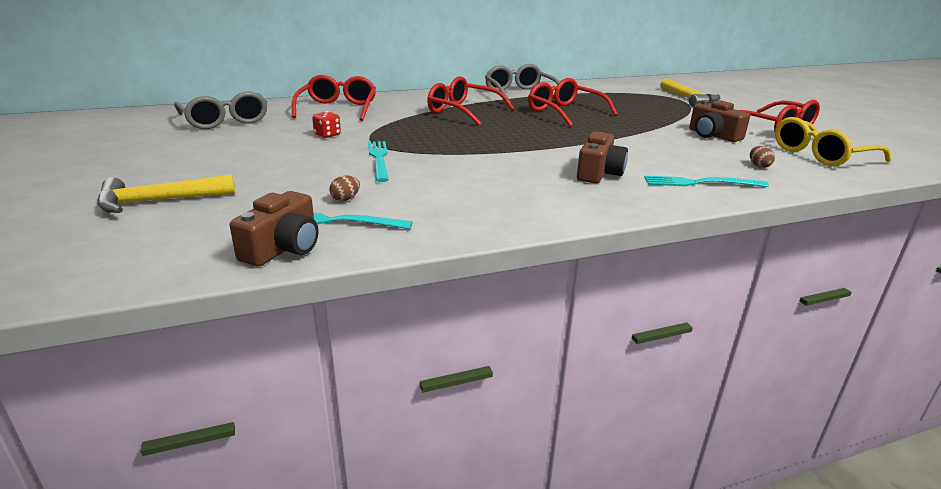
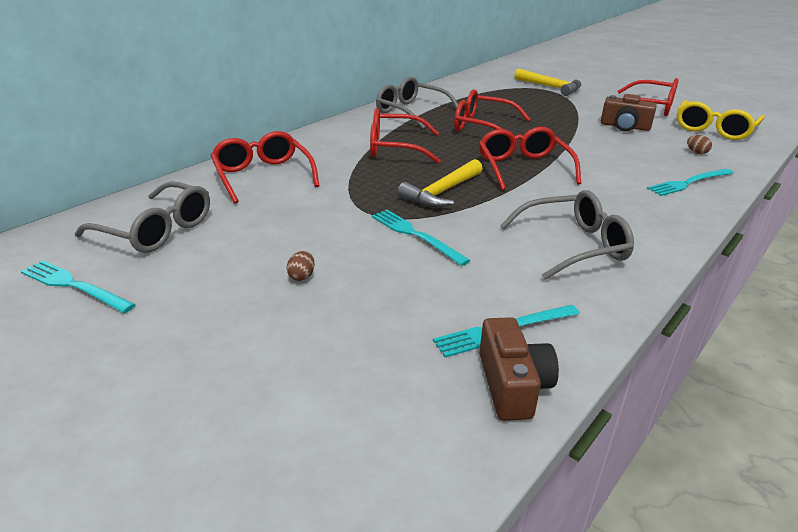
camera: 30 degrees left, 5 degrees up
(139, 134) = (74, 286): none -> turquoise fork
(159, 201) = (282, 378): yellow hammer -> yellow hammer (442, 192)
(327, 135) = (312, 217): red dice -> none
(345, 199) = (467, 299): brown egg -> brown egg (302, 276)
(493, 193) = (574, 245): none -> grey glasses
(548, 142) = (523, 168): none -> red glasses
(599, 173) = (612, 194): brown camera -> none

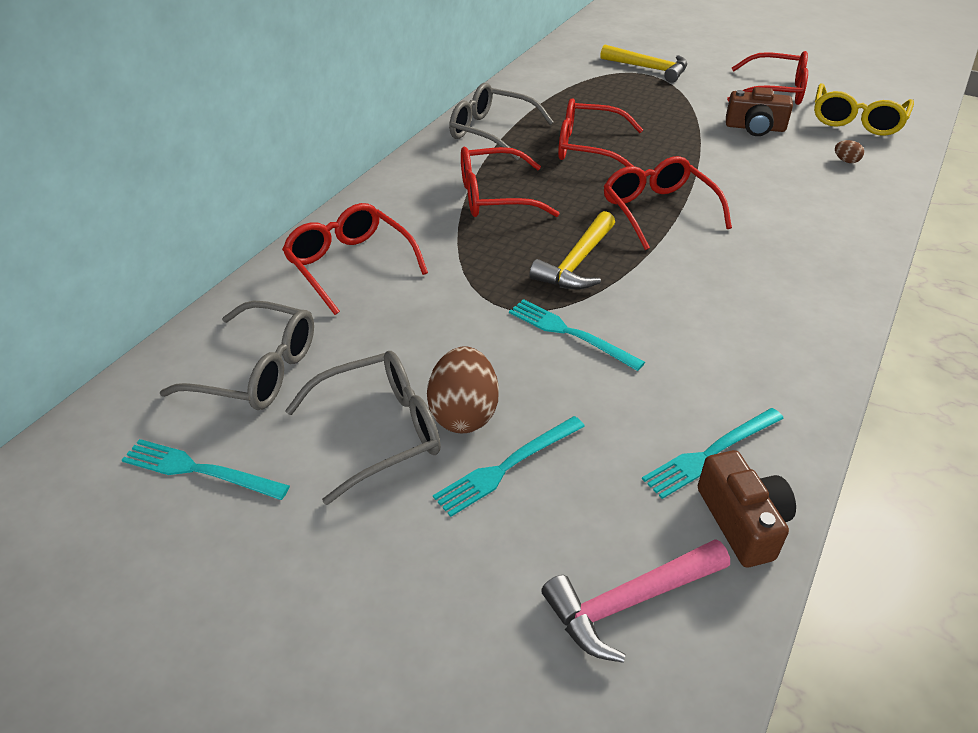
camera: 10 degrees left, 10 degrees up
(302, 276) = (464, 414): brown egg -> brown egg, size x2.26
(380, 430) = (629, 601): none -> pink hammer
(574, 245) = (750, 323): grey glasses -> grey glasses (380, 431)
(689, 183) = (848, 210): turquoise fork -> turquoise fork (507, 467)

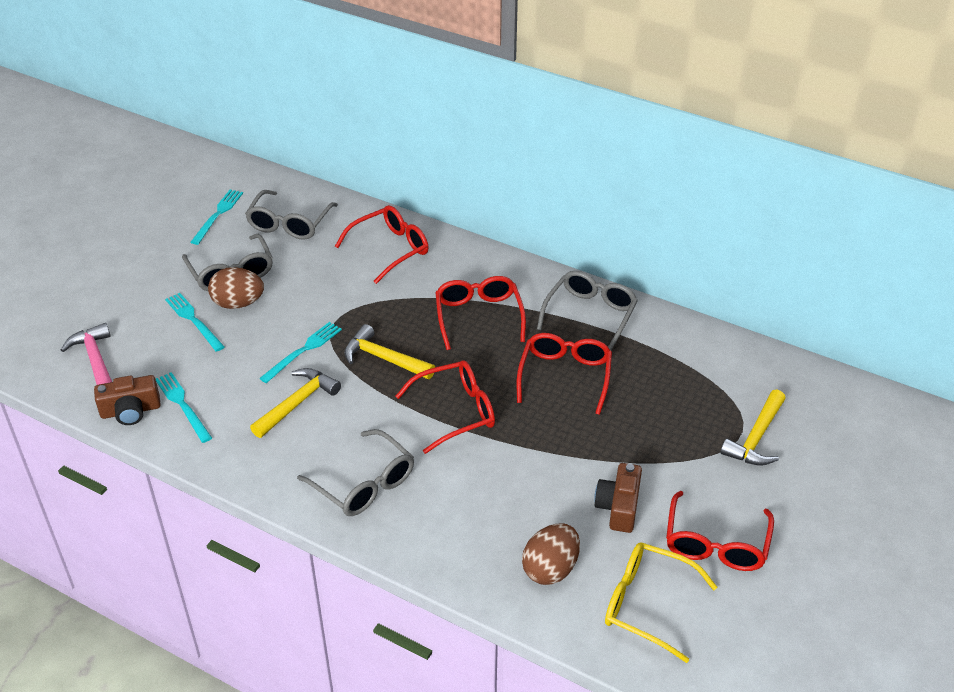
camera: 90 degrees right, 0 degrees up
(675, 331) = (297, 403): none -> yellow hammer
(793, 269) = (364, 484): none -> grey glasses
(846, 161) = (550, 569): brown egg -> brown egg, size x2.26

